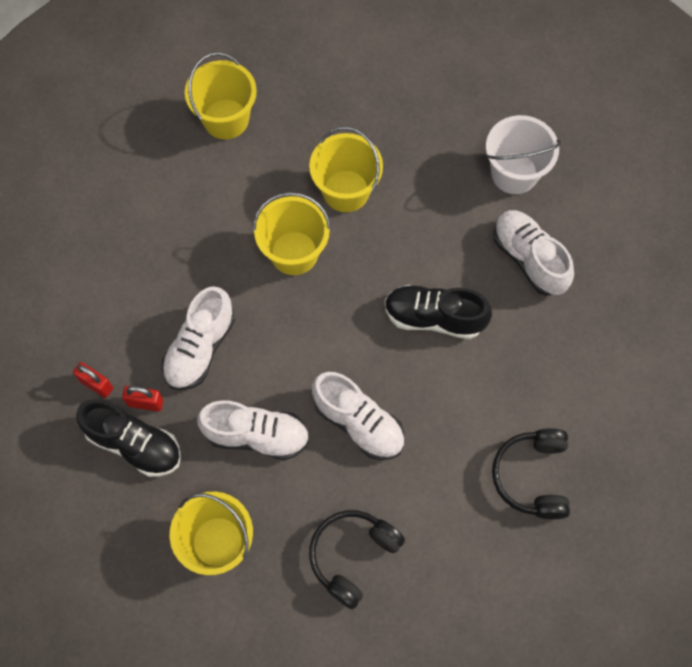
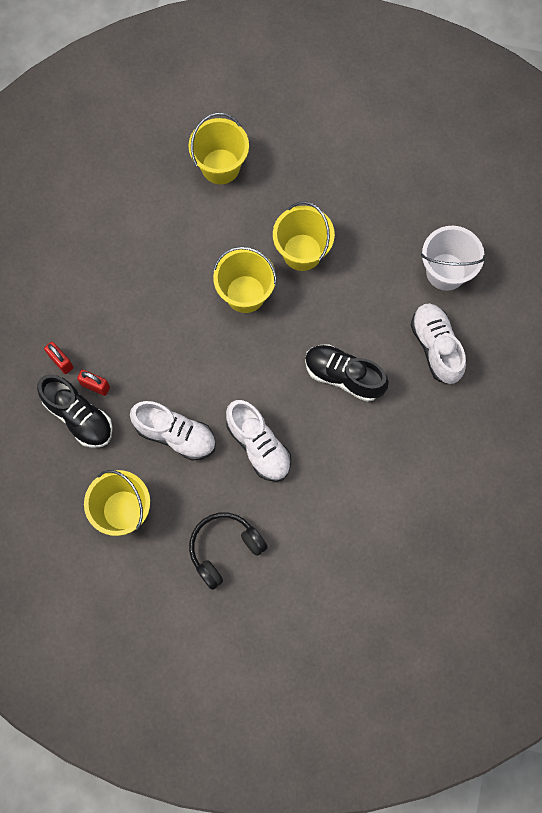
camera: 15 degrees right, 5 degrees up
(200, 348) = (149, 353): white shoe -> none
(532, 476) = (384, 525): black headphones -> none

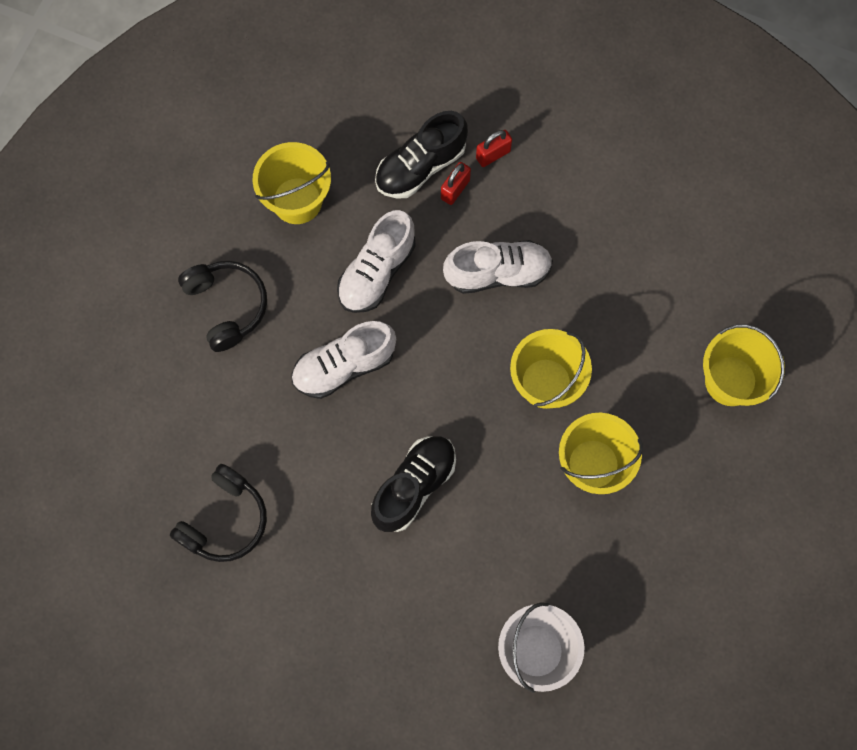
camera: 100 degrees right, 0 degrees up
(399, 513) = (224, 520): none -> black headphones
(436, 347) = (432, 614): white shoe -> white shoe (498, 273)

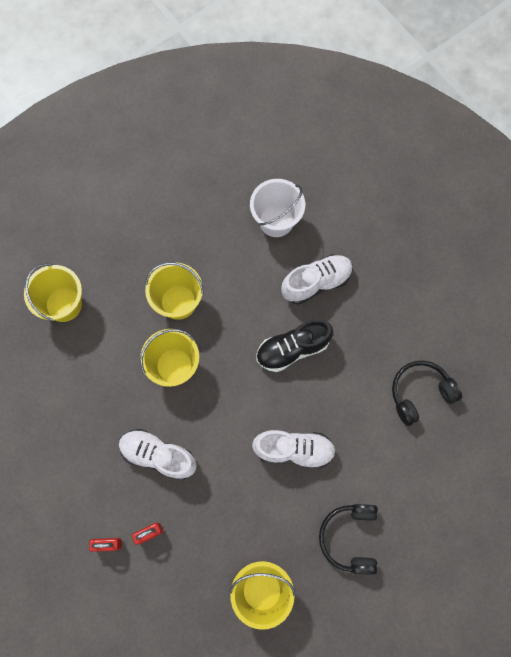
camera: 150 degrees left, 0 degrees up
(377, 272) = (236, 503): white shoe -> white shoe (316, 282)
(420, 166) = (162, 565): black shoe -> none

